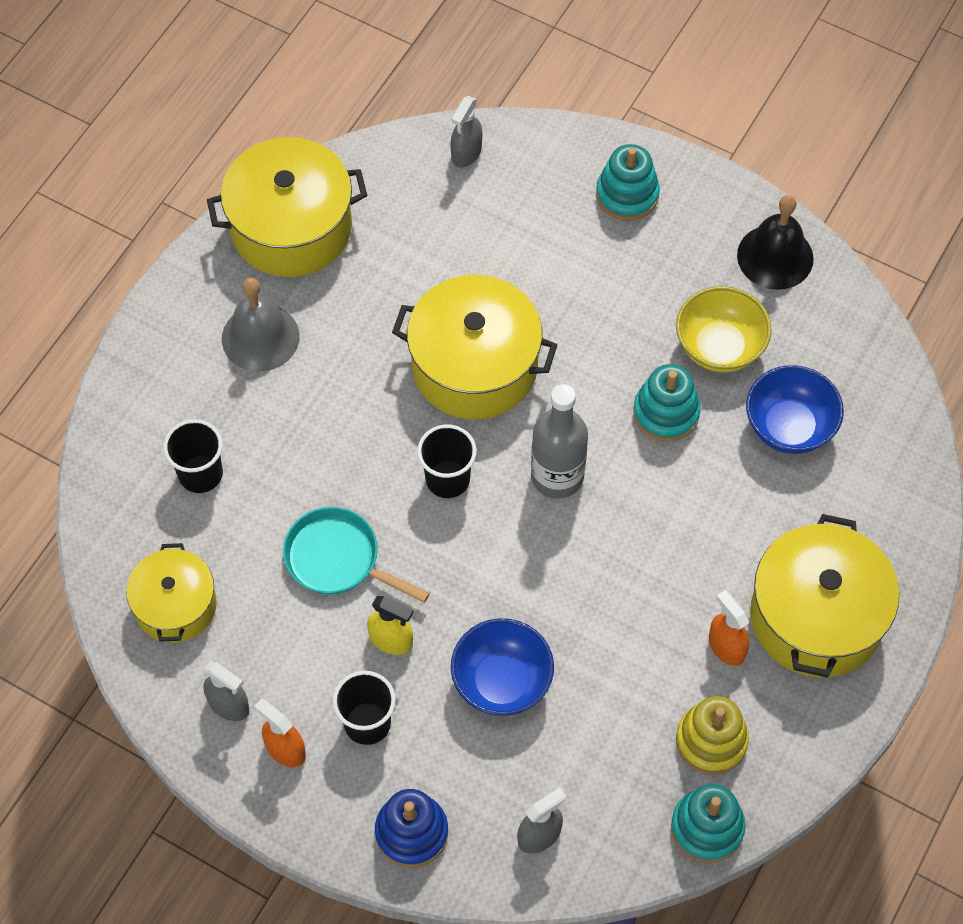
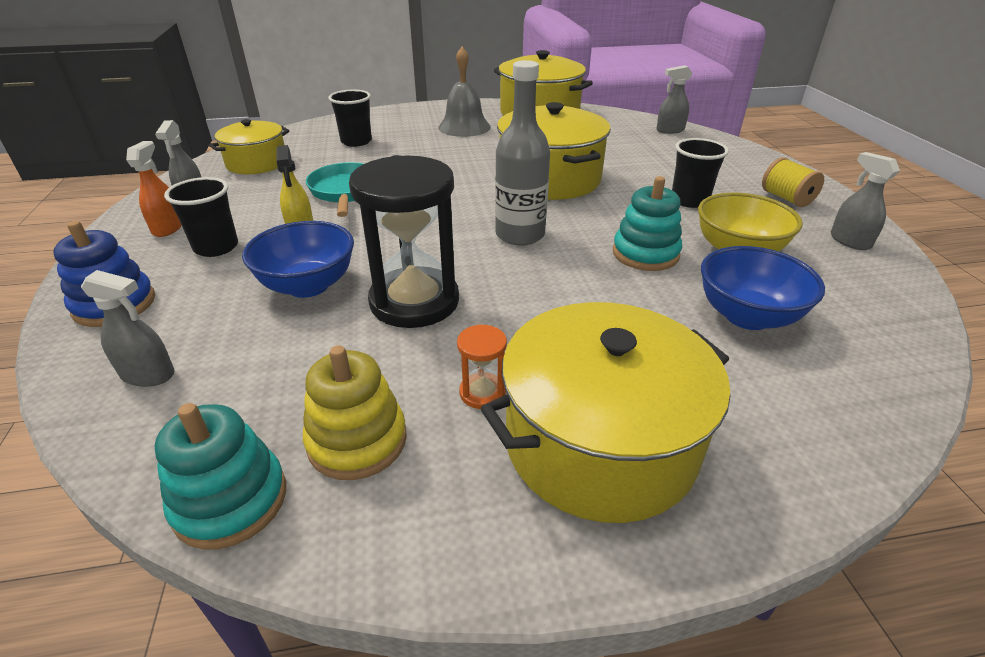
camera: 50 degrees right, 25 degrees down
(447, 479) = (456, 201): black cup -> black cup (689, 200)
(590, 621) = (414, 301): none -> black hourglass
(627, 195) = (755, 176): turquoise stacking toy -> none
(683, 220) = (786, 198): none -> yellow spool
(726, 646) = (482, 393): orange spray bottle -> orange hourglass
(775, 256) = (849, 241): black bell -> grey spray bottle

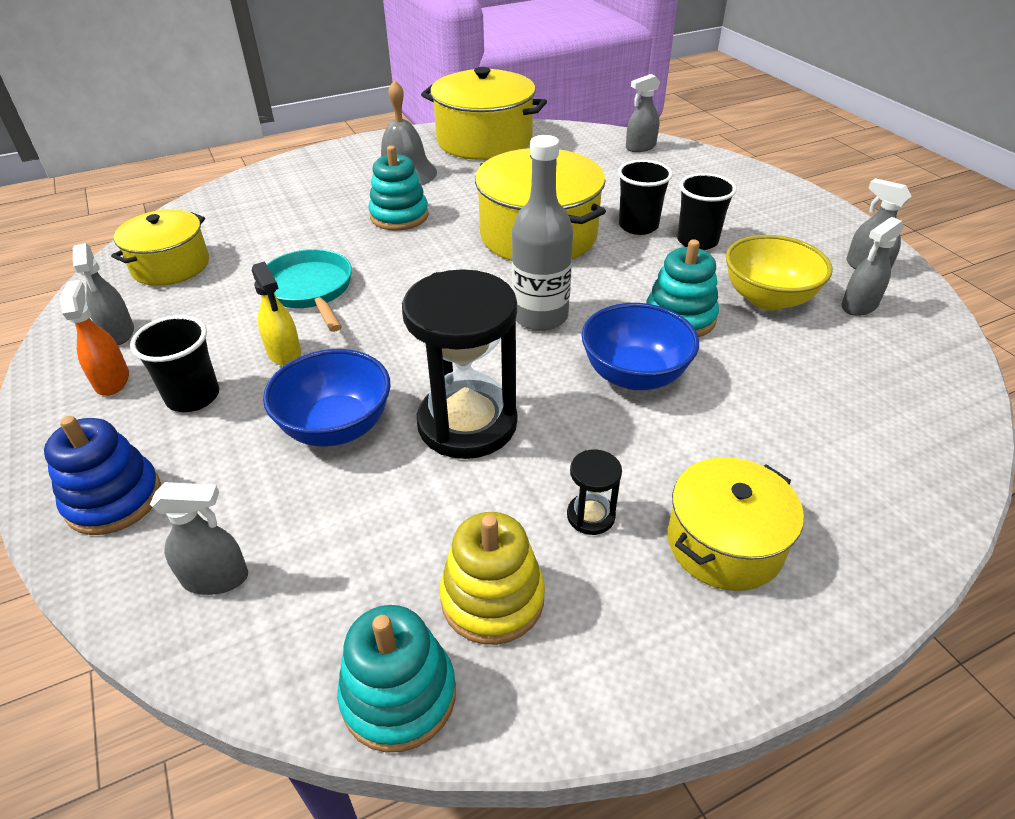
camera: 15 degrees left, 5 degrees up
(356, 141) = (282, 214): black cup -> black cup (638, 226)
(444, 153) = (399, 216): none -> turquoise stacking toy
(482, 393) = (590, 516): orange hourglass -> black hourglass
(600, 442) = (724, 543): yellow pot -> yellow pot, size x0.62
(747, 316) = (804, 374): blue bowl -> blue bowl (634, 375)
(786, 198) = (791, 223): yellow spool -> none
(829, 270) = (859, 306): none -> grey spray bottle

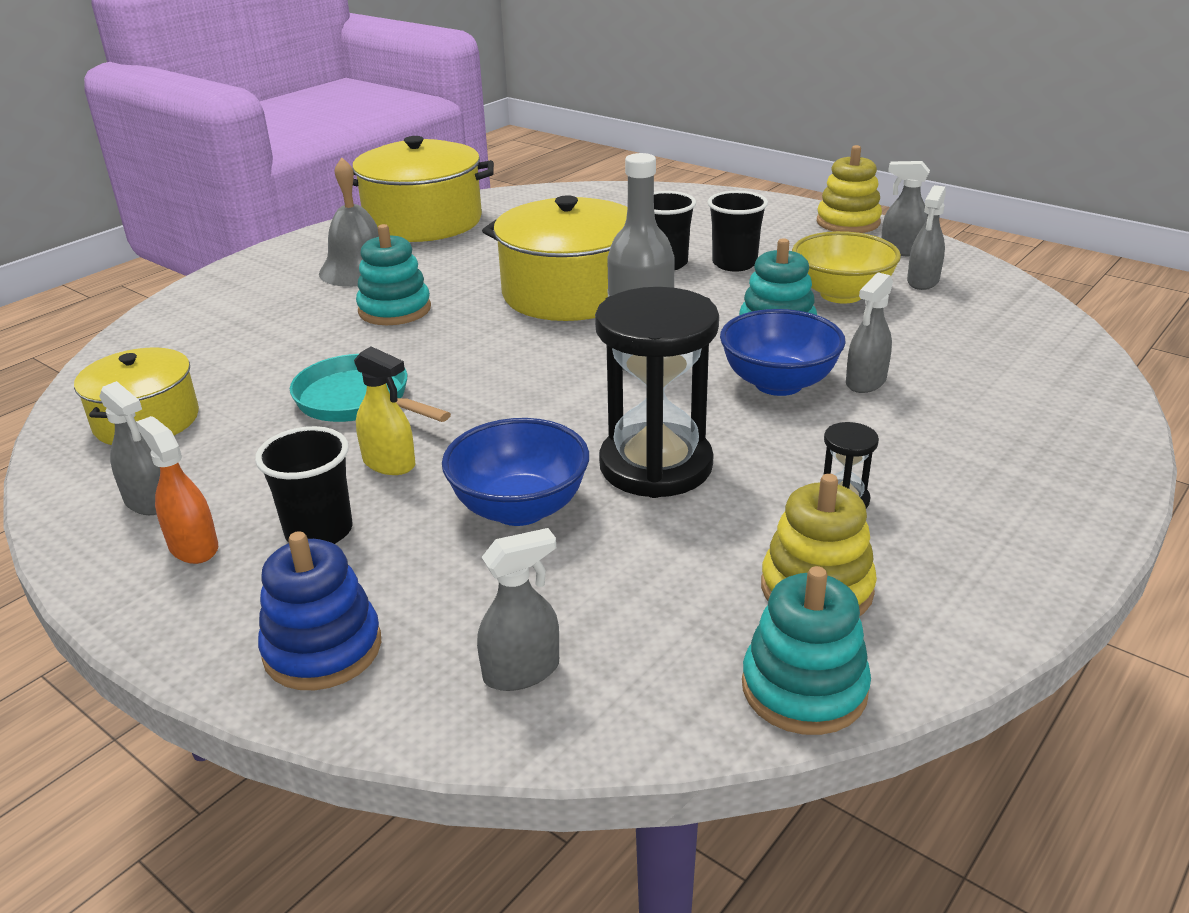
camera: 25 degrees left, 10 degrees down
(640, 147) = (602, 196): grey spray bottle -> grey spray bottle (865, 382)
(724, 543) = (973, 482): yellow pot -> none
(838, 223) = (848, 222): none -> yellow stacking toy

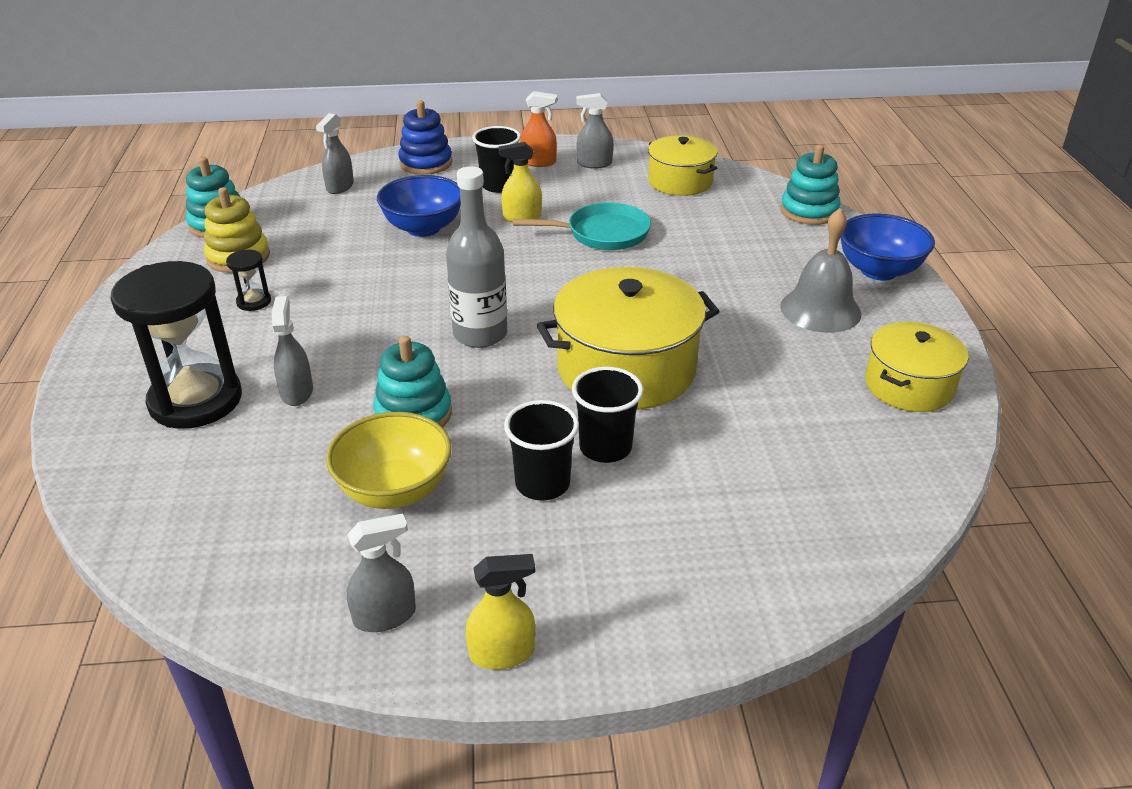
camera: 135 degrees right, 5 degrees up
(394, 310) = (715, 291): turquoise stacking toy -> turquoise stacking toy (809, 211)
(423, 221) = (909, 386): yellow pot -> yellow pot, size x0.62
(656, 465) = (380, 274): black hourglass -> black hourglass (196, 400)
(778, 383) = (361, 360): blue bowl -> blue bowl (878, 271)
(848, 222) = (502, 653): yellow stacking toy -> yellow spray bottle
(922, 281) = (324, 559): grey spray bottle -> none

